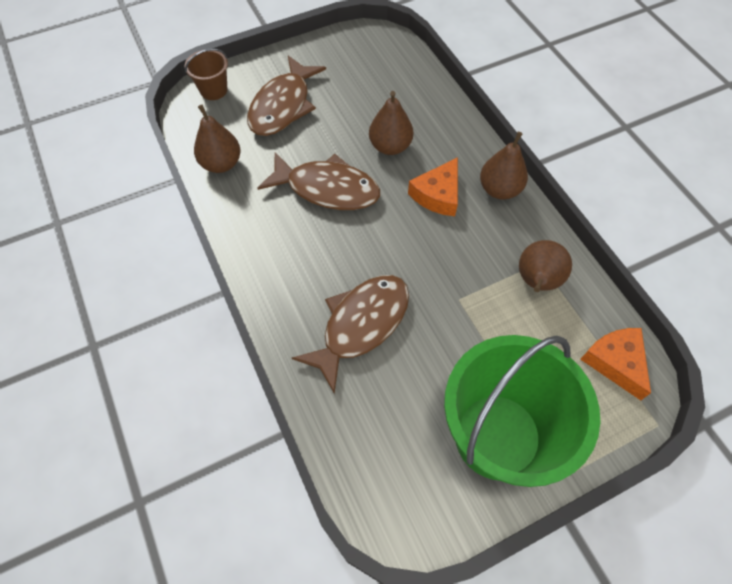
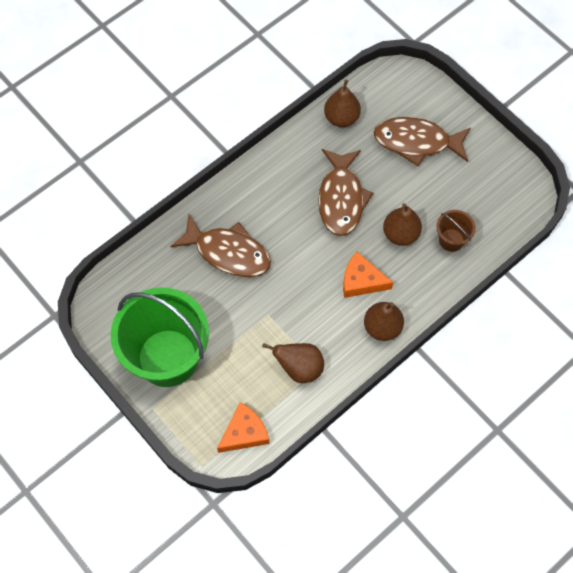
camera: 75 degrees right, 5 degrees up
(213, 90) = (415, 86): brown bucket -> brown bucket (451, 240)

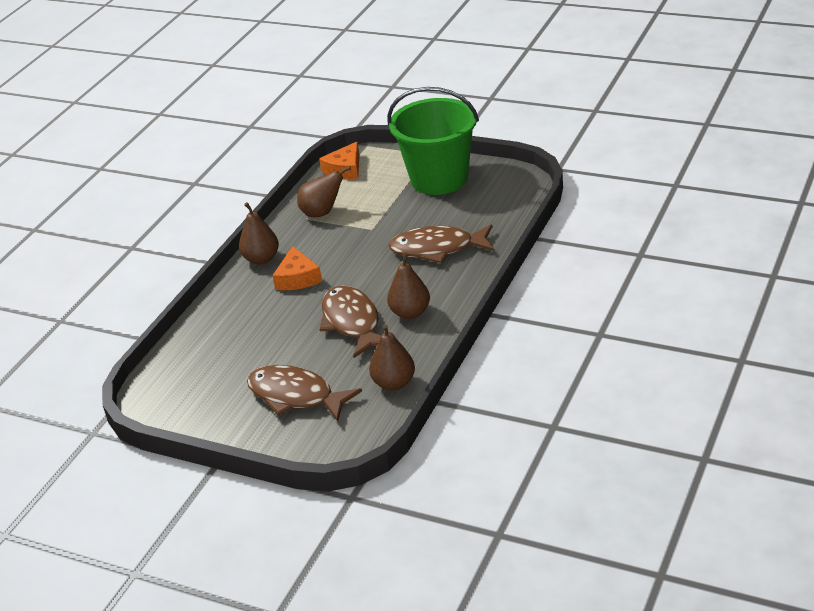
camera: 160 degrees right, 30 degrees down
(361, 281) = (297, 278): orange cheese -> orange cheese turned 90 degrees clockwise
(400, 234) = (276, 321): brown pear -> brown pear (410, 313)
(416, 142) = (296, 396): brown fish -> brown fish turned 135 degrees counterclockwise
(451, 240) = (221, 336): brown bucket -> none

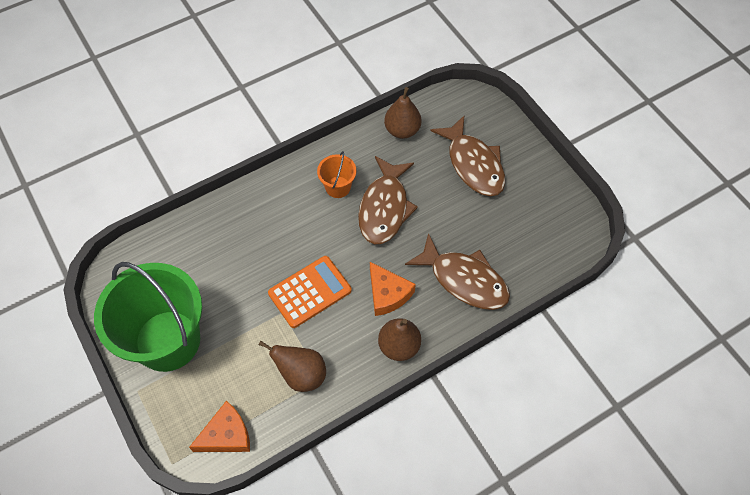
camera: 150 degrees left, 25 degrees up
(297, 278) = (387, 294): orange cheese -> orange cheese turned 120 degrees clockwise
(362, 248) = (310, 292): none -> orange calculator
(410, 313) = (338, 187): brown pear -> orange bucket
(437, 249) = (257, 243): brown fish -> brown fish (464, 280)

